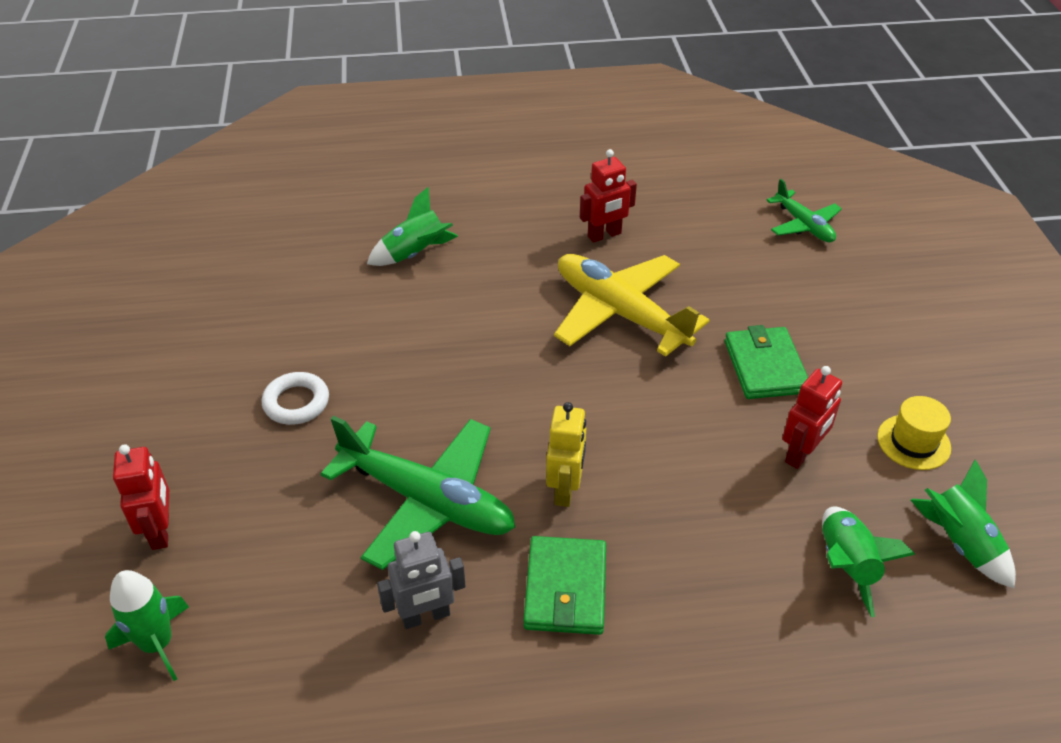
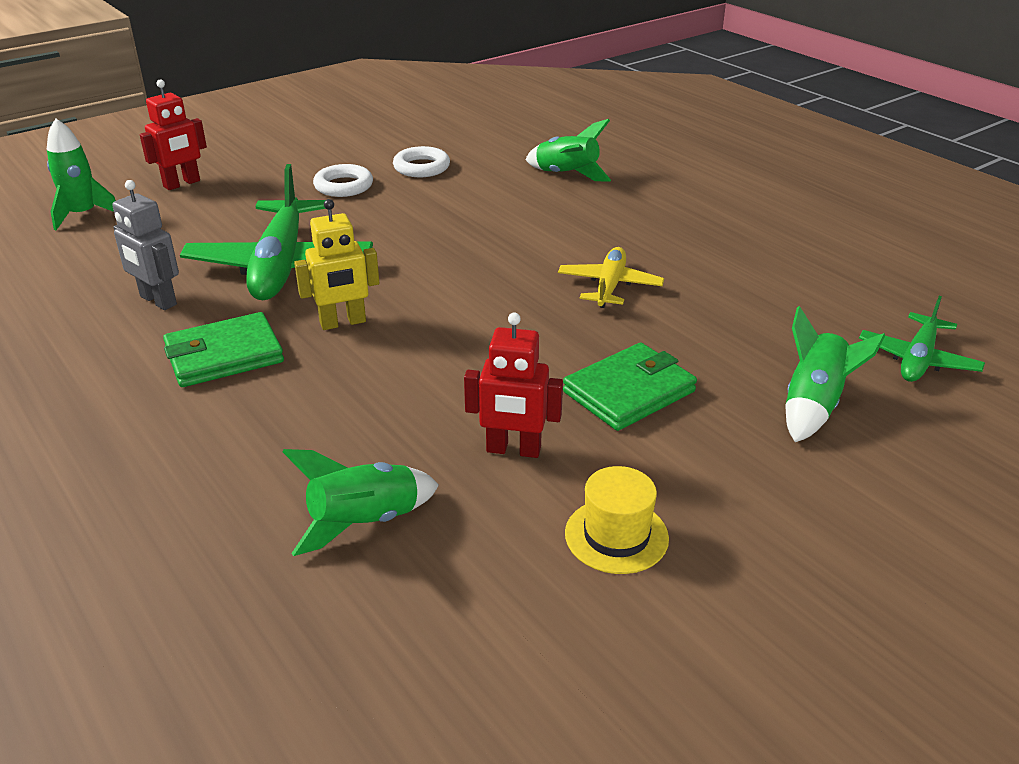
camera: 60 degrees right, 10 degrees down
(308, 334) = (421, 167): none -> white ring
(604, 235) = (715, 247): red robot -> none
(620, 313) = (609, 286): yellow plane -> yellow plane, size x0.55
(960, 543) = (470, 615): green rocket -> green rocket (814, 405)

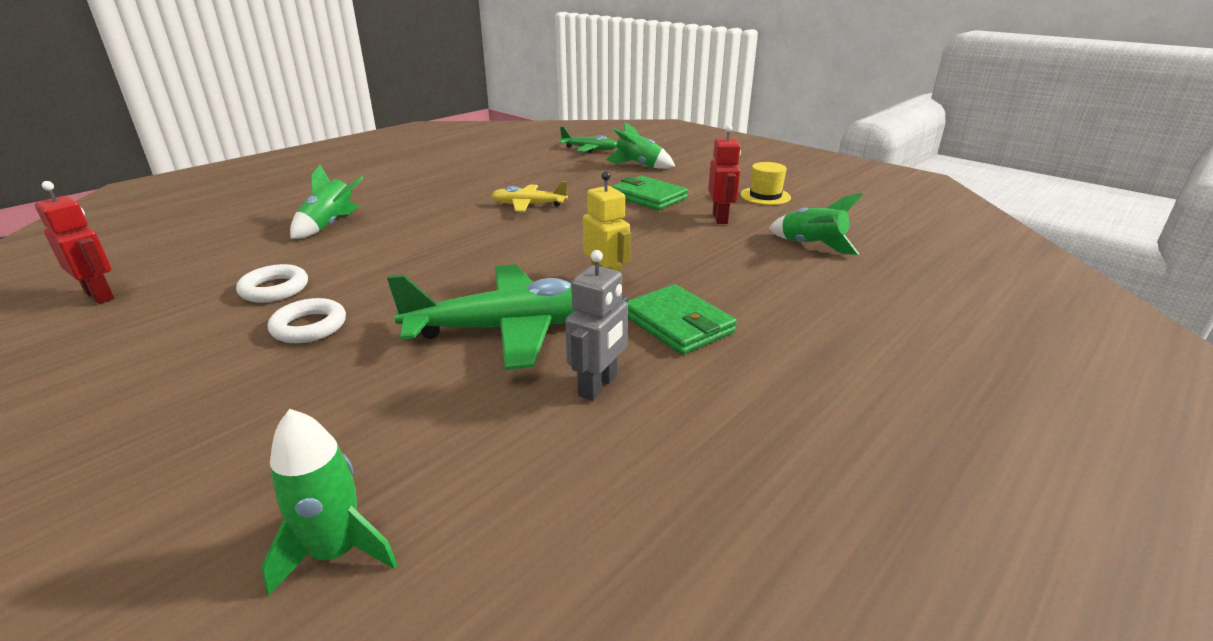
camera: 100 degrees left, 5 degrees down
(182, 184) = (240, 466): red robot -> red robot (100, 295)

